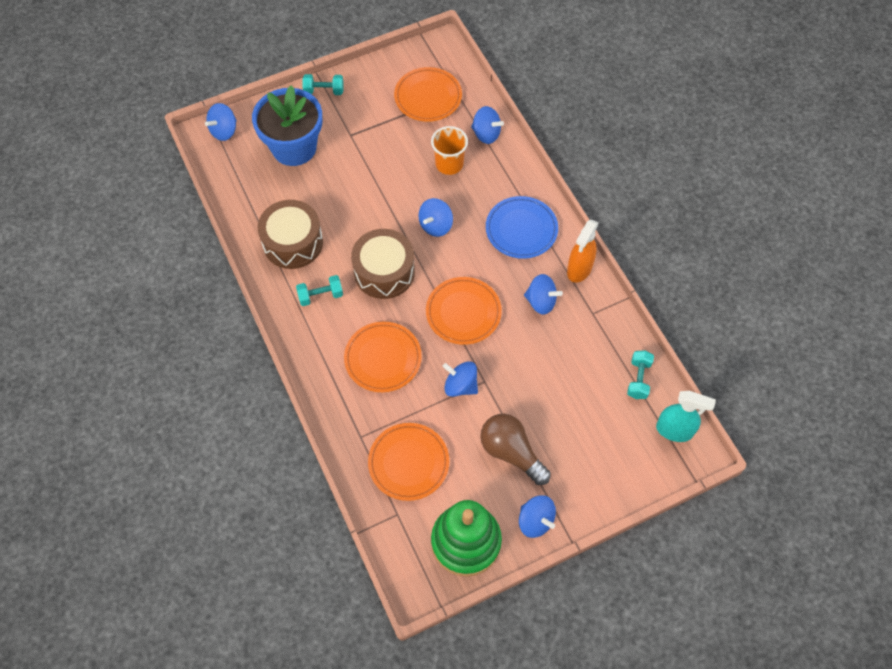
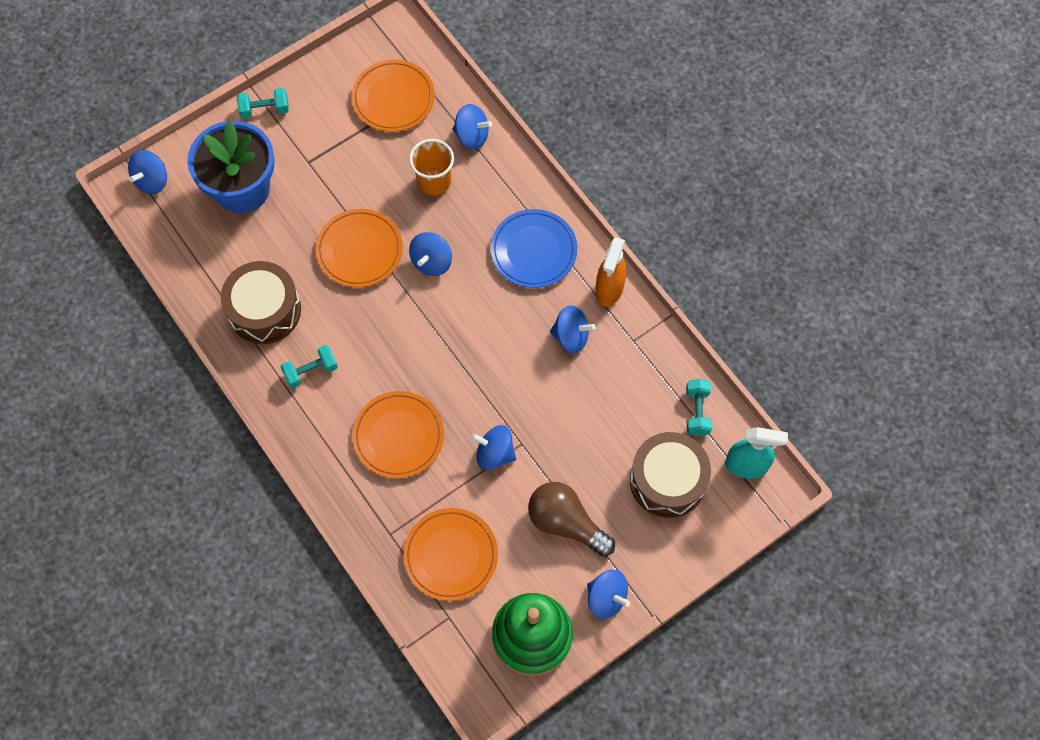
camera: 10 degrees left, 5 degrees up
(384, 272) = (381, 329): brown drum -> brown drum (667, 481)
(463, 312) = (483, 364): orange plate -> orange plate (359, 250)

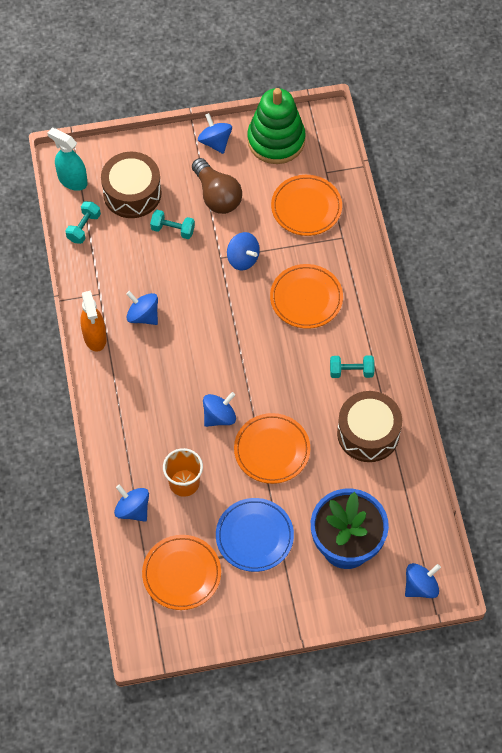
camera: 155 degrees left, 5 degrees down
(265, 109) = (298, 612): turquoise dumbbell -> turquoise dumbbell (173, 230)
(533, 251) = (135, 391): blue plate -> blue plate (254, 536)
(609, 289) = (95, 337): orange spray bottle -> orange spray bottle turned 120 degrees clockwise

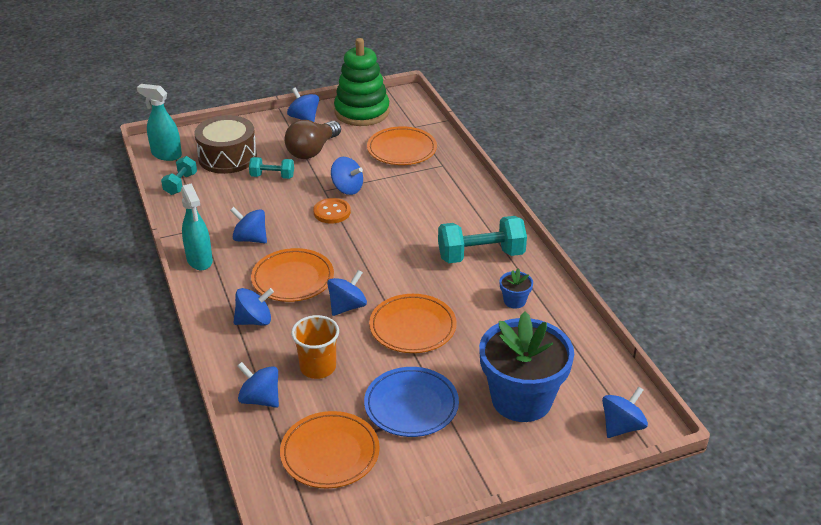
camera: 10 degrees left, 25 degrees down
(95, 337) = (199, 260): orange spray bottle -> turquoise spray bottle
(137, 420) = (254, 320): none -> blue spinning top
(217, 196) = (312, 150): brown light bulb -> brown light bulb turned 75 degrees clockwise
(223, 290) = (332, 212): none -> orange button
(306, 298) = (418, 209): orange plate -> orange plate (293, 279)
(351, 371) = (481, 256): turquoise dumbbell -> turquoise dumbbell, size x1.78
(368, 433) = (514, 301): brown drum -> blue flower pot

